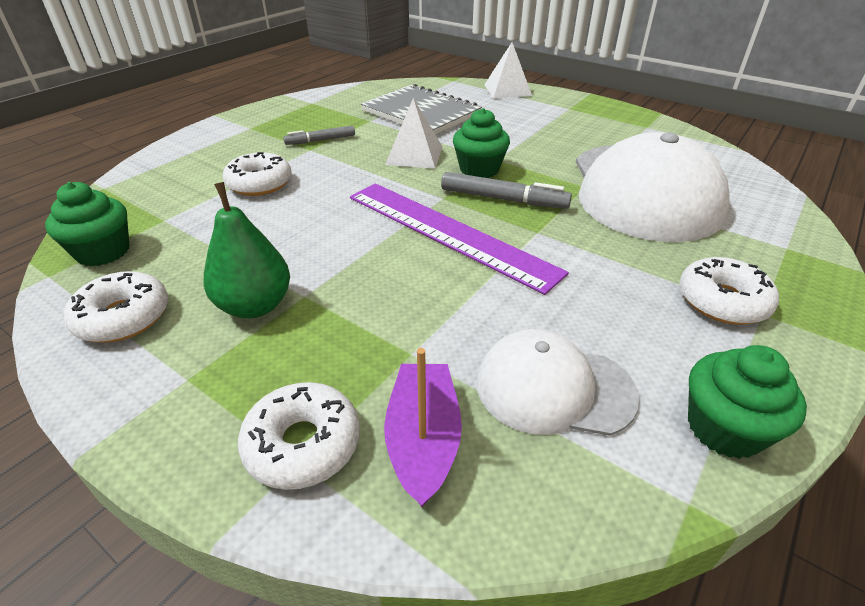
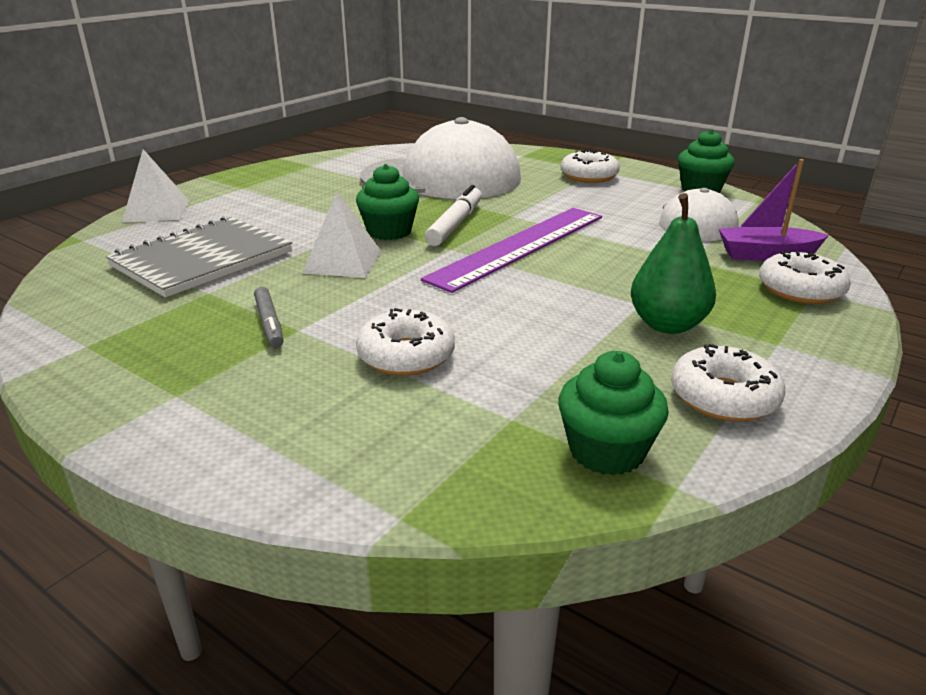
camera: 90 degrees left, 10 degrees down
(503, 199) = (455, 224): grey marker -> white marker

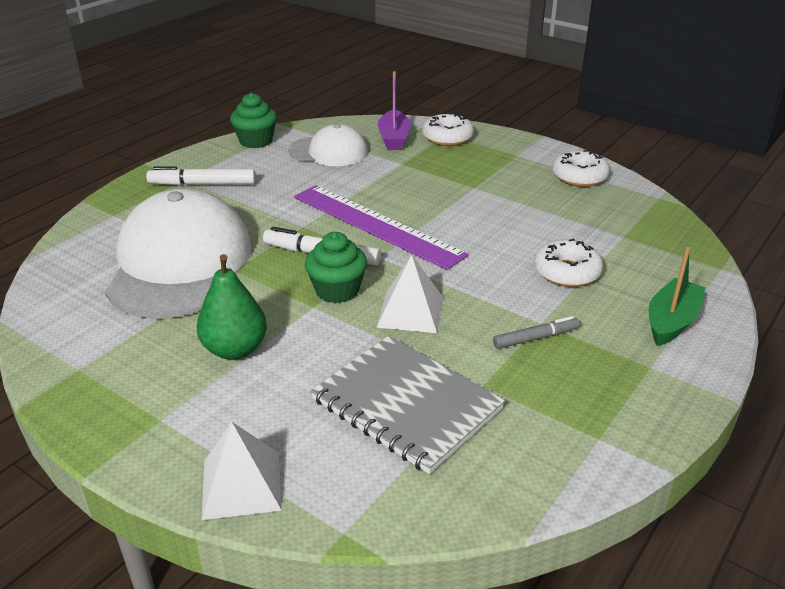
camera: 90 degrees left, 5 degrees up
(261, 428) = (671, 321): none -> green boat
(589, 176) = (202, 184): white donut -> white marker
(606, 451) = (641, 211): green cupcake -> none
(667, 325) = (502, 182): green pear -> green pear (235, 349)

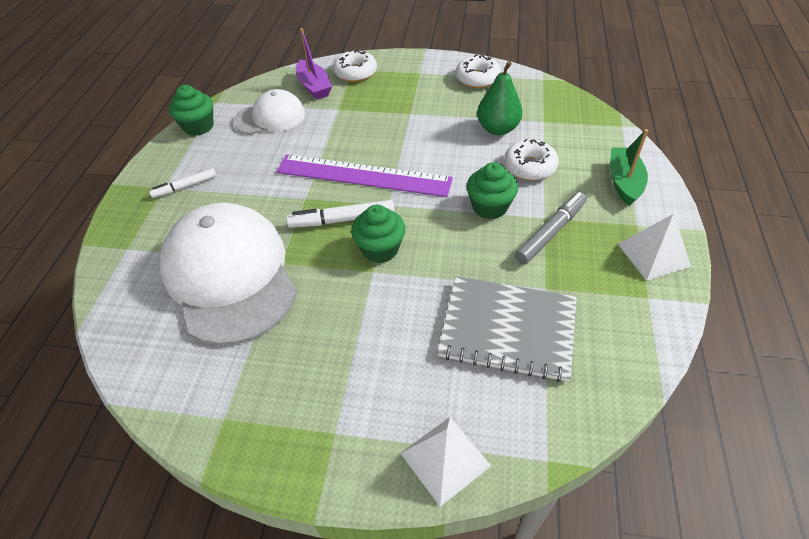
camera: 25 degrees left, 15 degrees up
(202, 184) = (185, 187): white marker -> white marker, size x0.66
(235, 349) = (343, 339): green pear -> green pear (497, 129)
(410, 312) = (449, 246): white pyramid -> white pyramid (653, 255)
(486, 293) = (489, 207): none -> green cupcake
(536, 338) = (551, 232): grey marker -> grey marker, size x1.52

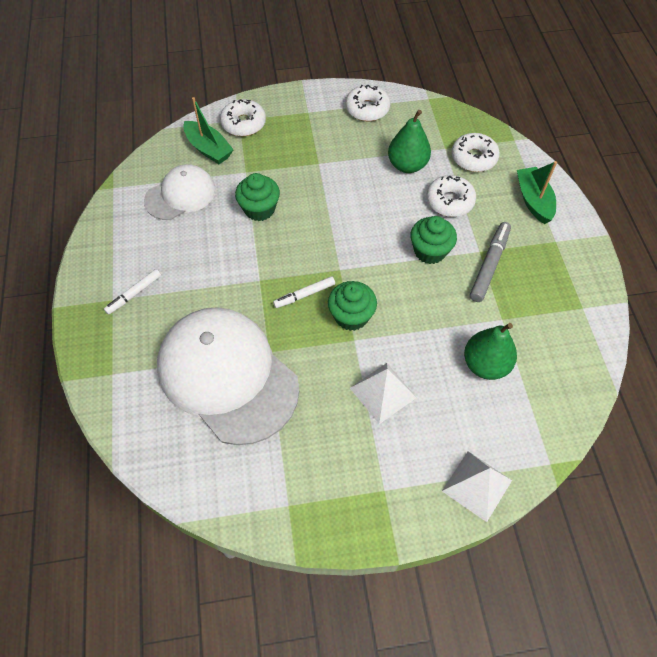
camera: 20 degrees left, 10 degrees up
(198, 126) = (110, 221): green cupcake -> green cupcake (259, 209)
(314, 87) = (208, 149): purple boat -> green boat
(342, 220) = (304, 295): white marker -> white marker, size x0.66
(363, 175) = (303, 243): purple ruler -> none
(508, 329) = (485, 364): grey notebook -> green pear
(571, 134) = (474, 158): none -> white donut
(653, 255) = (576, 267): white pyramid -> white pyramid (383, 392)

